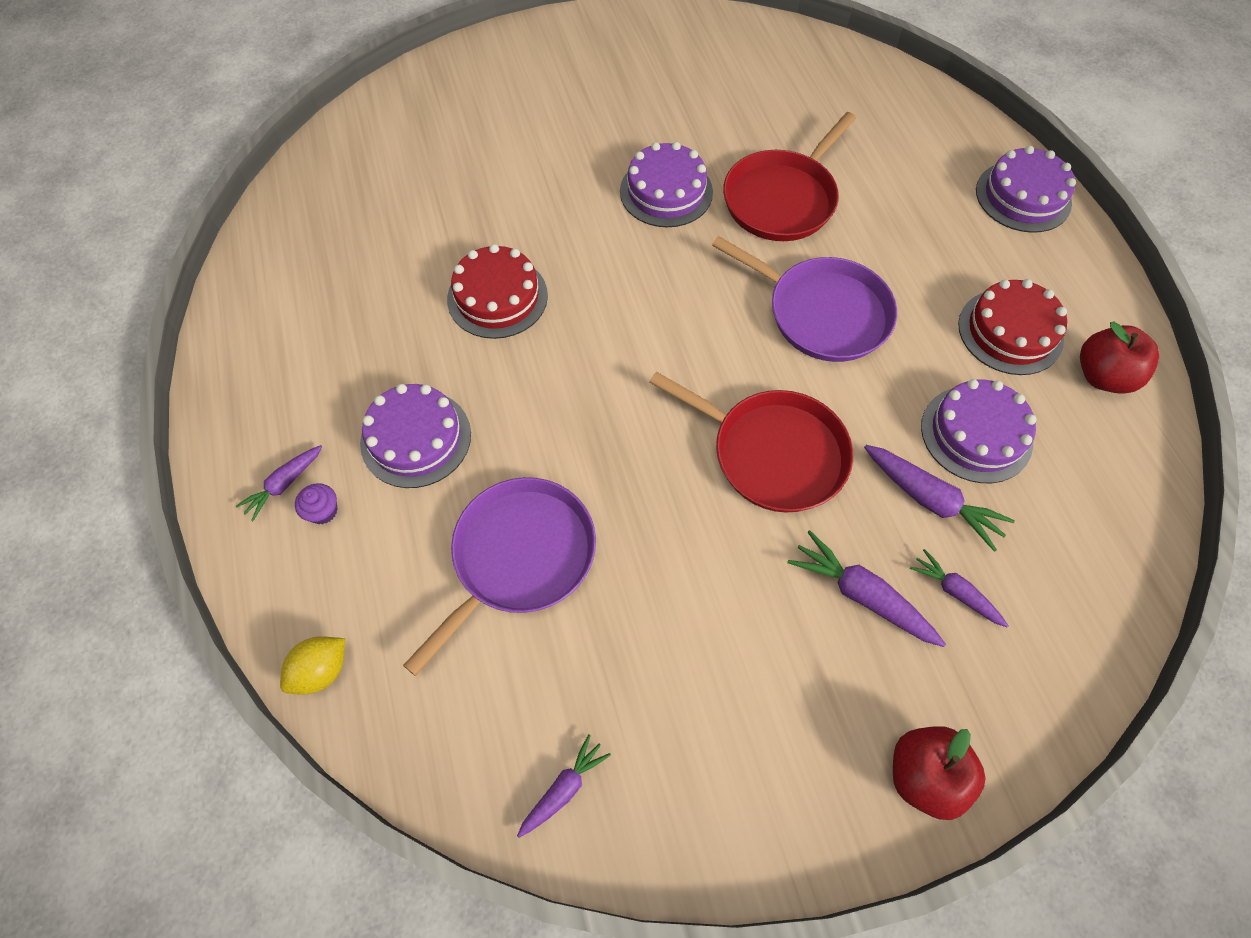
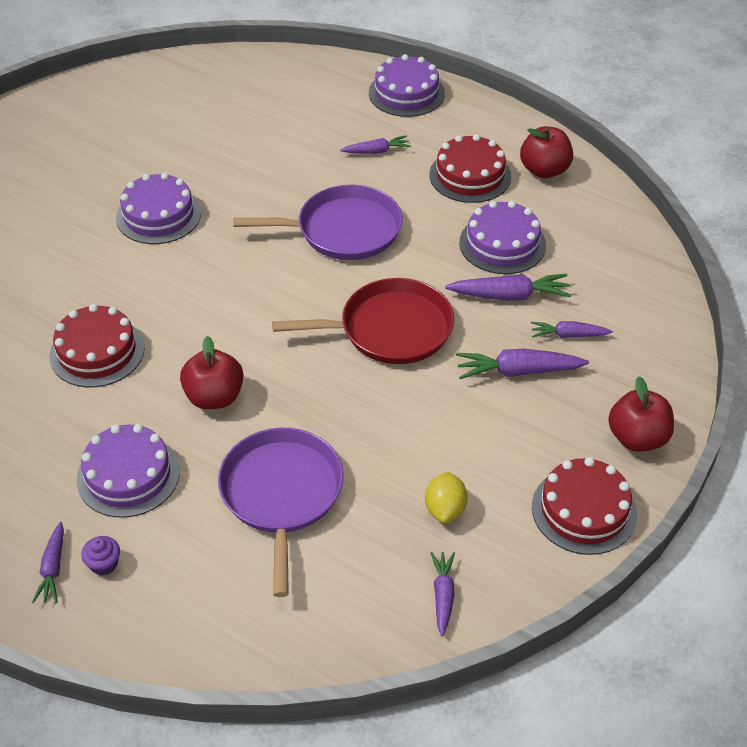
camera: 40 degrees left, 15 degrees down
(321, 670) = (209, 653): yellow lemon -> yellow lemon (445, 509)
(551, 412) = (214, 397): none -> red apple
(782, 199) = (248, 176): red pan -> none
(788, 813) = (584, 510): none -> red cake
(932, 245) = (376, 151): none -> purple carrot

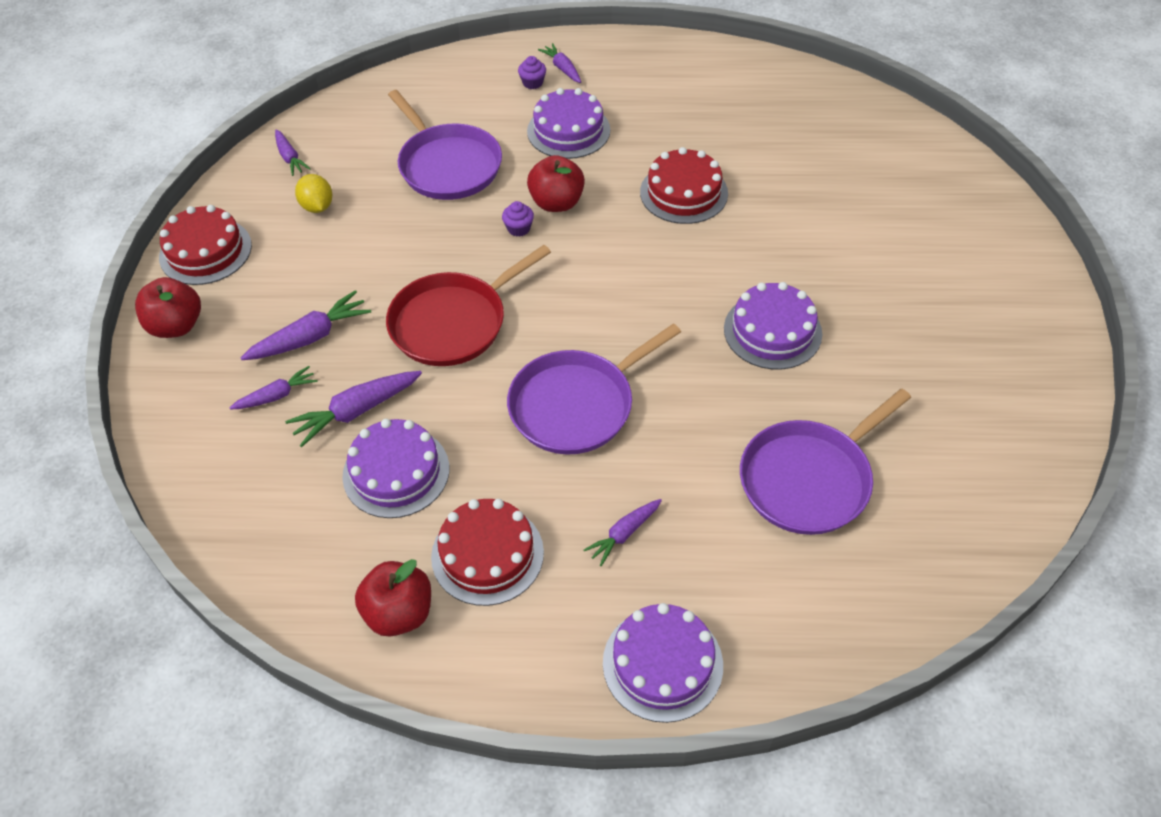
camera: 150 degrees right, 5 degrees up
(236, 130) = (809, 479): none -> purple pan
(270, 388) = (519, 228): none -> purple cupcake

